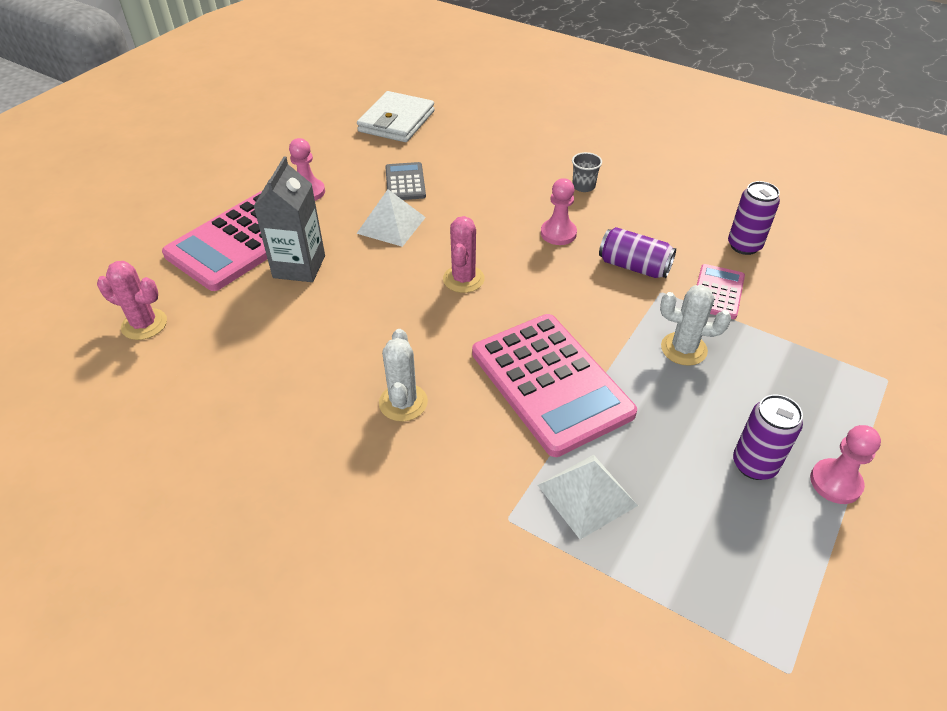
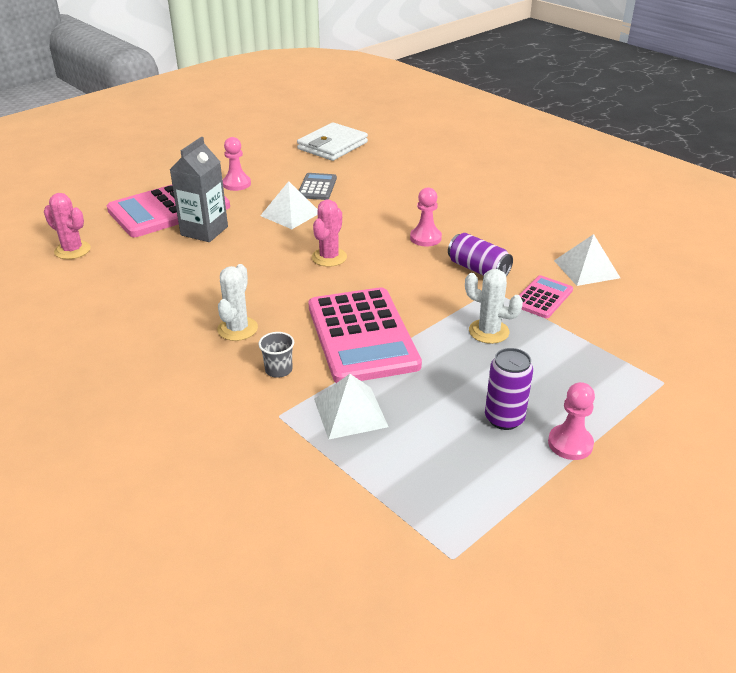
camera: 15 degrees right, 10 degrees down
(583, 186) = (466, 209): grey cup -> grey cup (278, 370)
(744, 246) = (586, 269): purple can -> white pyramid

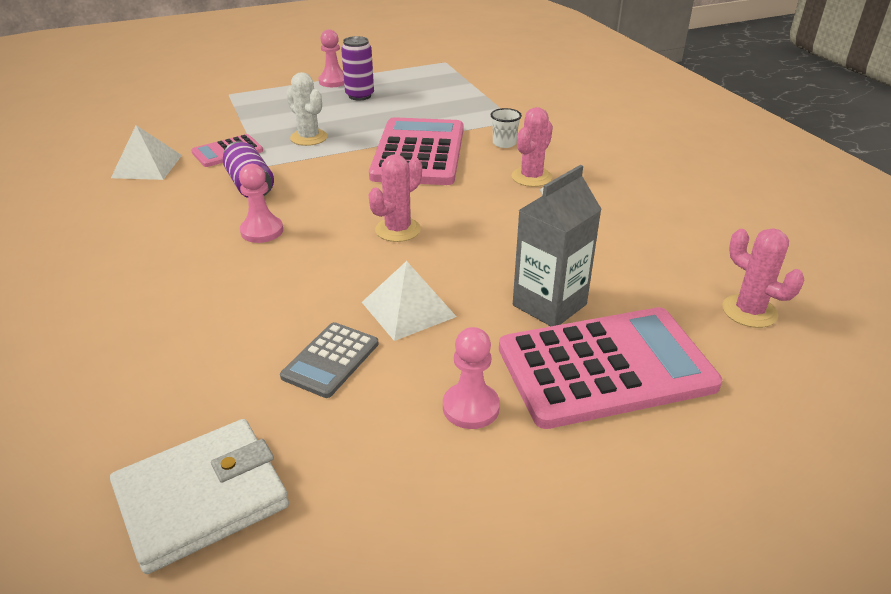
camera: 160 degrees left, 0 degrees up
(237, 329) = (531, 177): white cactus -> pink cactus
(278, 370) = (504, 143): grey cup -> white cup
(350, 412) = (462, 113): white pyramid -> none

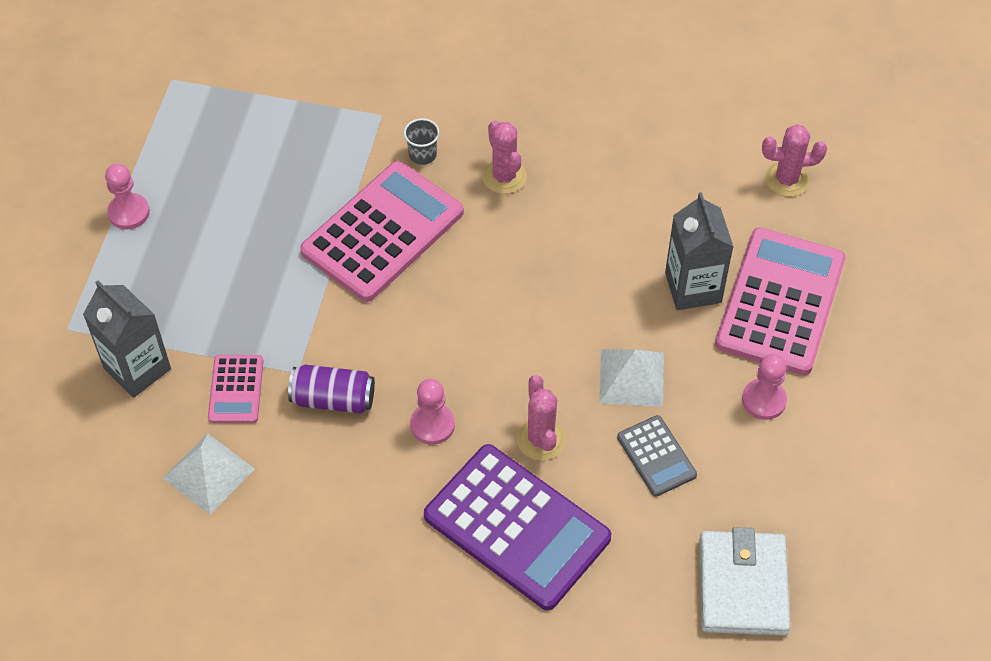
camera: 55 degrees left, 20 degrees up
(184, 309) = (517, 527): none -> purple calculator
(216, 119) = (137, 369): none -> grey carton
(309, 138) = (265, 305): white cactus -> none
(359, 96) = (195, 208): purple can -> none
(398, 230) = (512, 324): pink cactus -> pink cactus (541, 439)
(418, 153) = (382, 232): pink calculator -> pink calculator turned 90 degrees clockwise
(504, 143) = (422, 155): white cup -> grey cup

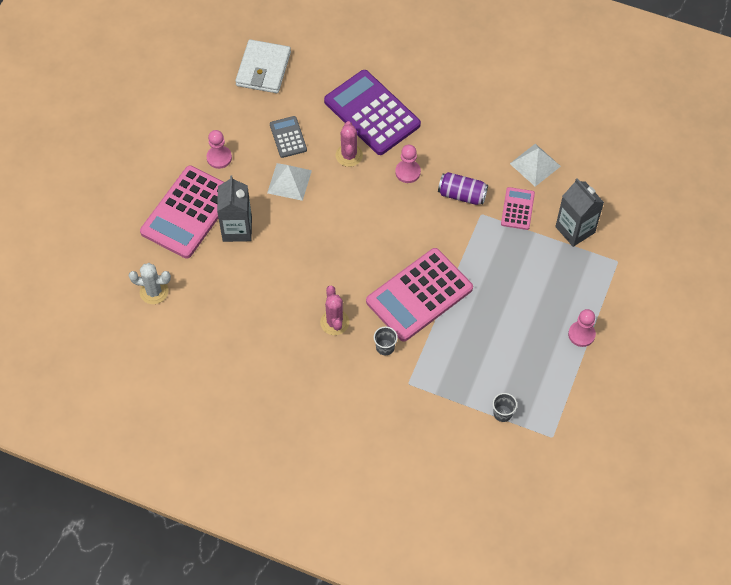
camera: 170 degrees left, 5 degrees up
(243, 97) = (502, 413): none -> grey cup
(786, 179) = (154, 291): pink cactus -> white cactus

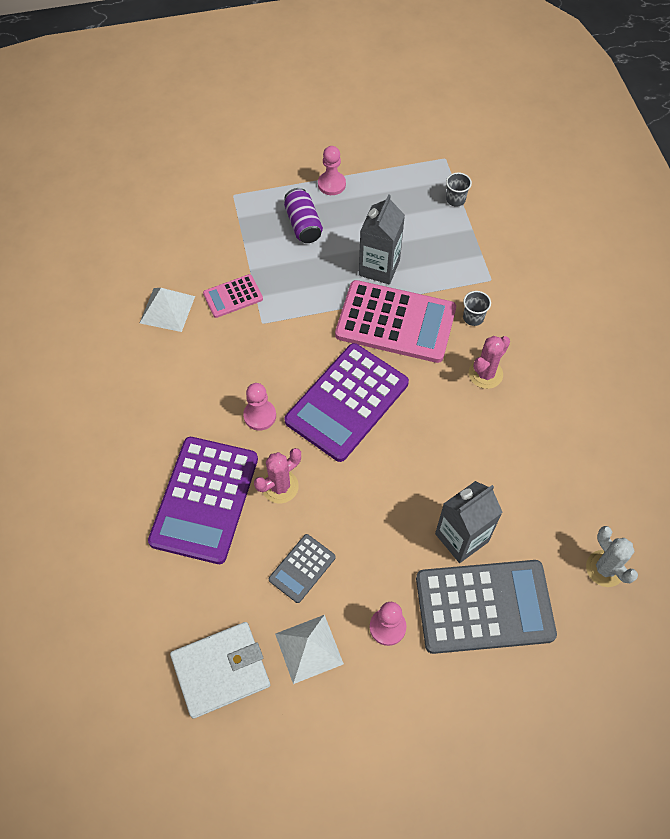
camera: 125 degrees left, 0 degrees up
(188, 212) = (484, 606): pink calculator -> grey calculator
(289, 181) = (360, 525): white pyramid -> white pyramid (309, 648)
(379, 226) = (347, 402): none -> purple calculator
(462, 195) = (251, 351): purple can -> purple can (303, 224)
(575, 229) = (222, 241): grey carton -> grey carton (379, 267)

